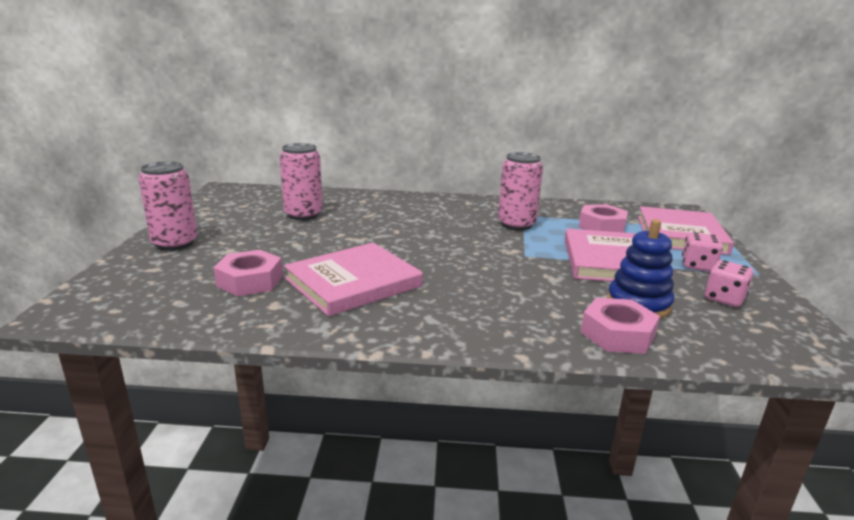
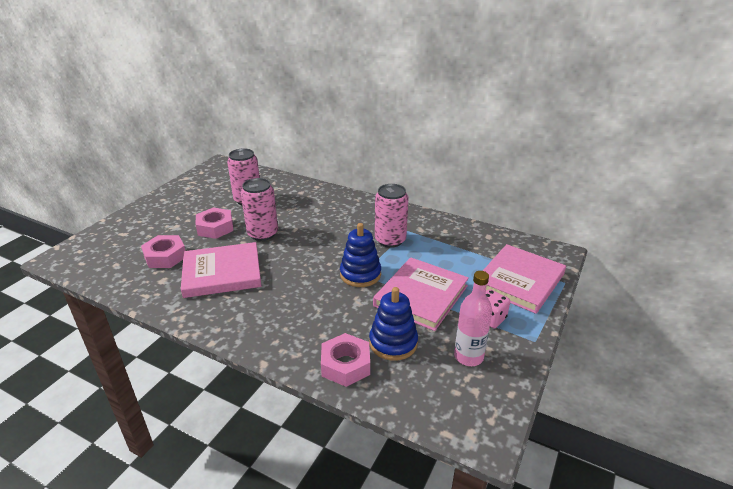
camera: 25 degrees right, 10 degrees up
(175, 243) = (151, 213): pink can -> pink can (262, 234)
(523, 255) = (360, 274): none -> blue stacking toy
(602, 226) = (459, 257): pink nut -> pink nut (215, 228)
(724, 299) = (468, 357): pink dice -> pink bottle

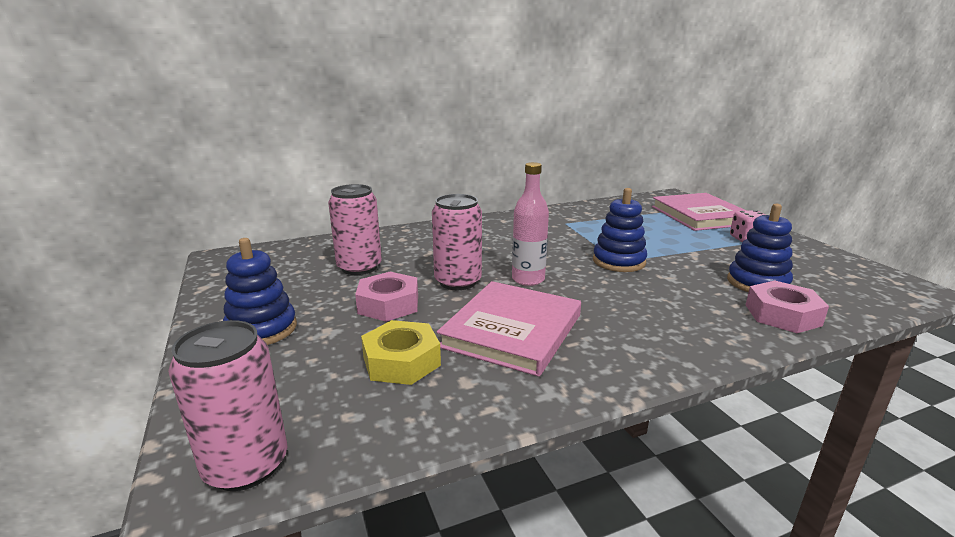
camera: 50 degrees left, 10 degrees down
(162, 211) = (262, 329): none -> blue stacking toy
(165, 256) = (401, 361): pink nut -> yellow nut
(390, 240) = (572, 233): pink can -> pink can (246, 465)
(421, 296) = (686, 250): pink book -> none
(468, 357) = (800, 262): pink bottle -> pink bottle (528, 279)

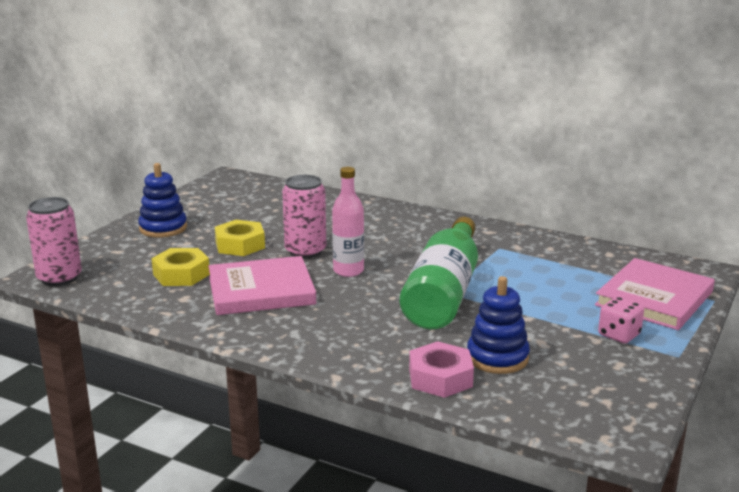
camera: 50 degrees right, 0 degrees up
(359, 267) = (277, 216): pink can -> none
(388, 304) = (240, 245): pink nut -> yellow nut
(618, 261) = (444, 292): blue stacking toy -> green bottle

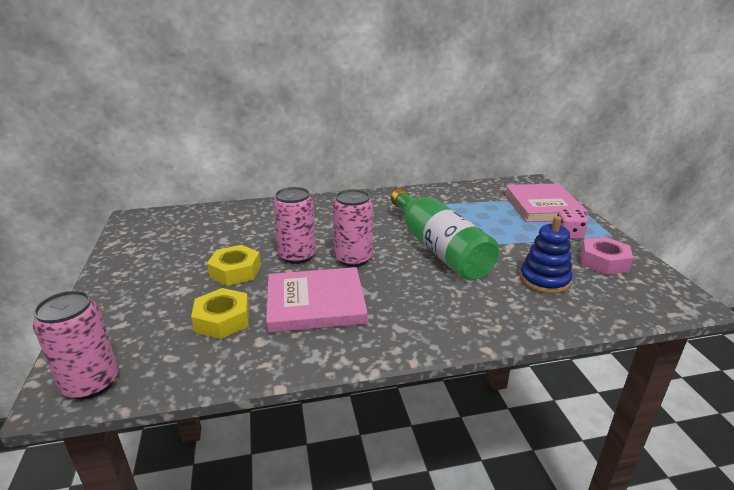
camera: 40 degrees left, 5 degrees up
(163, 228) = (138, 283): blue stacking toy -> none
(261, 291) = (315, 303): pink book -> pink book turned 45 degrees clockwise
(348, 271) = (353, 258): pink bottle -> pink can
(440, 378) = (543, 312): pink nut -> pink nut (604, 262)

